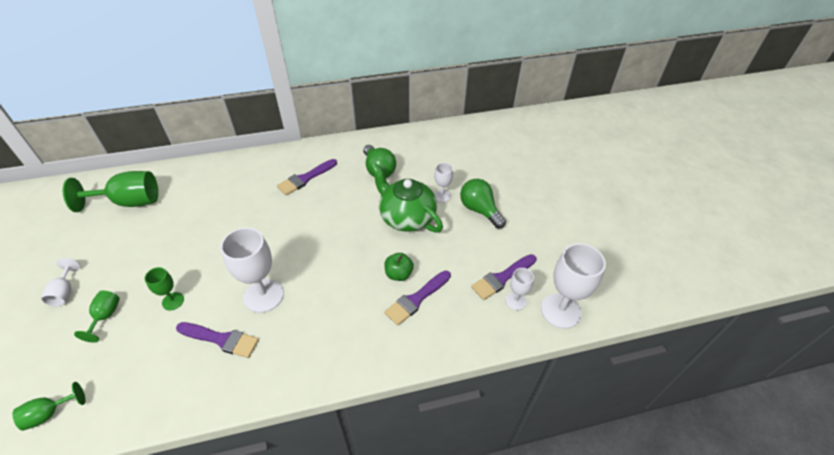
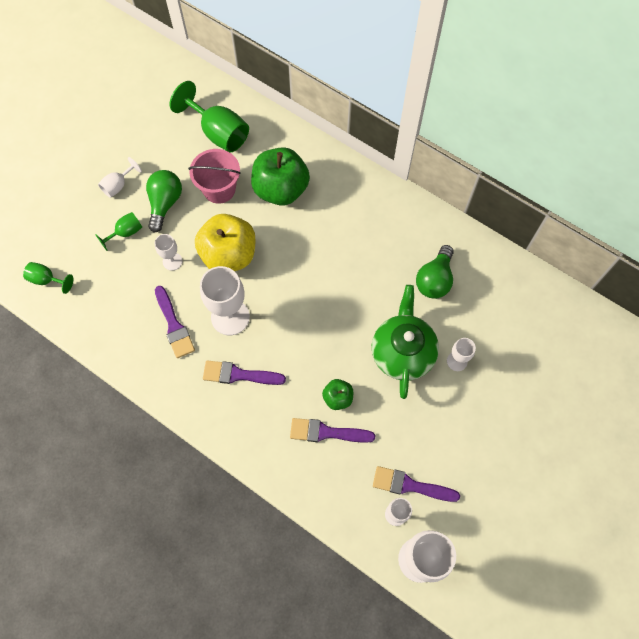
camera: 50 degrees right, 20 degrees up
(166, 231) = (219, 189): none -> pink bucket
(173, 301) = (172, 261): green goblet -> white goblet
(218, 199) = (281, 189): none -> green apple
(219, 261) = (229, 255): none -> yellow apple
(305, 178) = (365, 231): purple brush -> purple brush (239, 374)
(479, 210) = (471, 408): green light bulb -> green light bulb (165, 203)

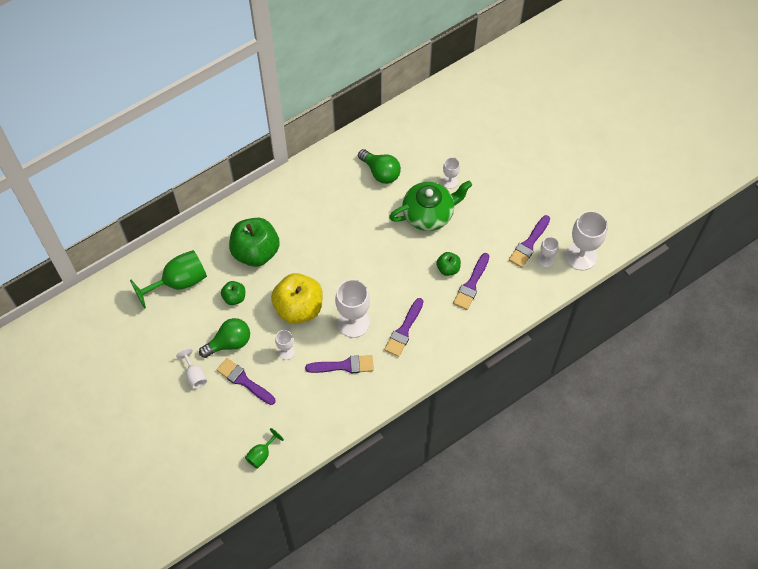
camera: 70 degrees left, 5 degrees down
(125, 233) = (244, 381): green goblet -> purple brush
(165, 203) = (229, 343): green light bulb -> green light bulb turned 120 degrees clockwise
(219, 189) = (234, 297): pink bucket -> green apple
(402, 352) = (429, 213): green teapot -> green teapot turned 135 degrees clockwise

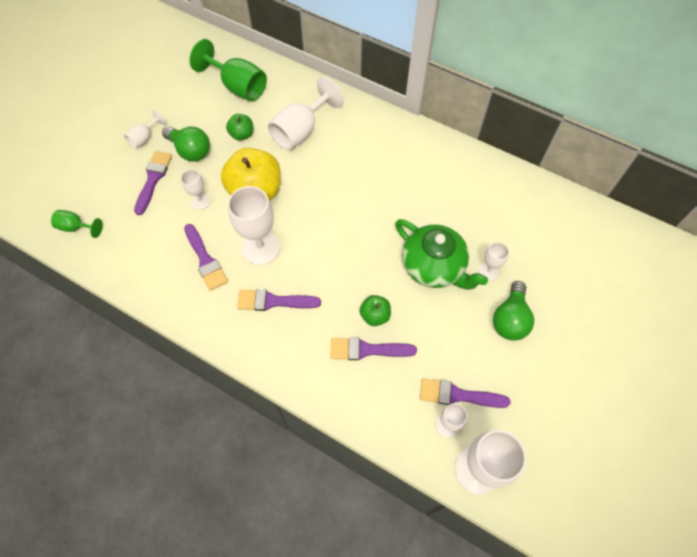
camera: 65 degrees right, 0 degrees up
(256, 252) = (301, 131): green apple -> white goblet
(380, 172) = (456, 199): green light bulb -> green light bulb (510, 319)

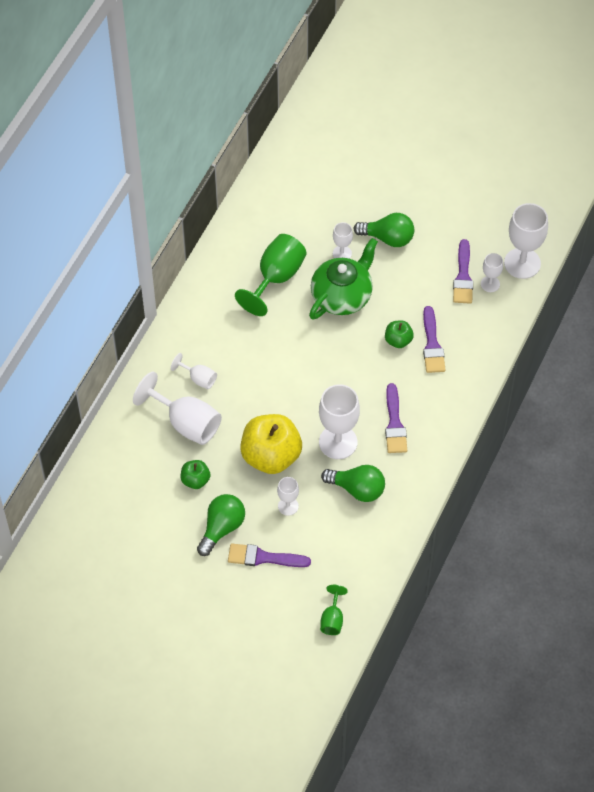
camera: 95 degrees left, 5 degrees down
(144, 138) = (208, 579): white goblet -> white goblet (198, 378)
(205, 260) = (357, 489): purple brush -> green light bulb
(238, 86) = (124, 495): green goblet -> green goblet (276, 278)

